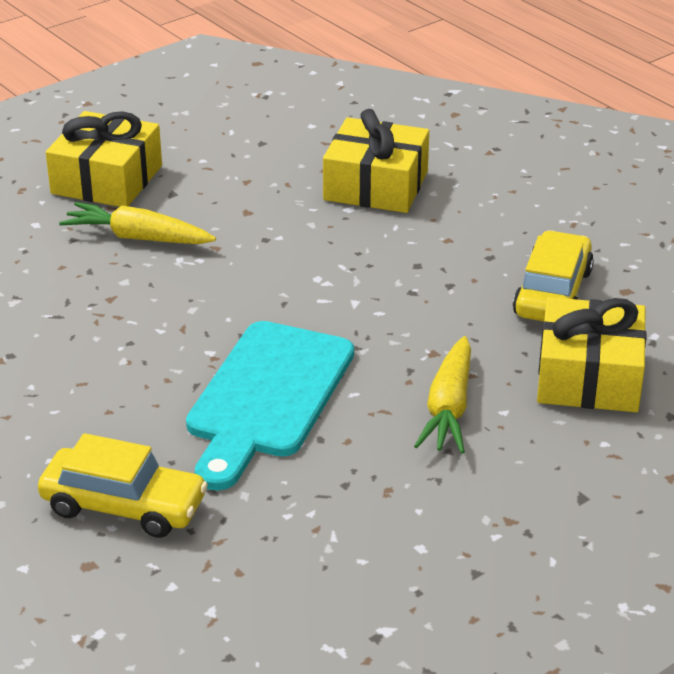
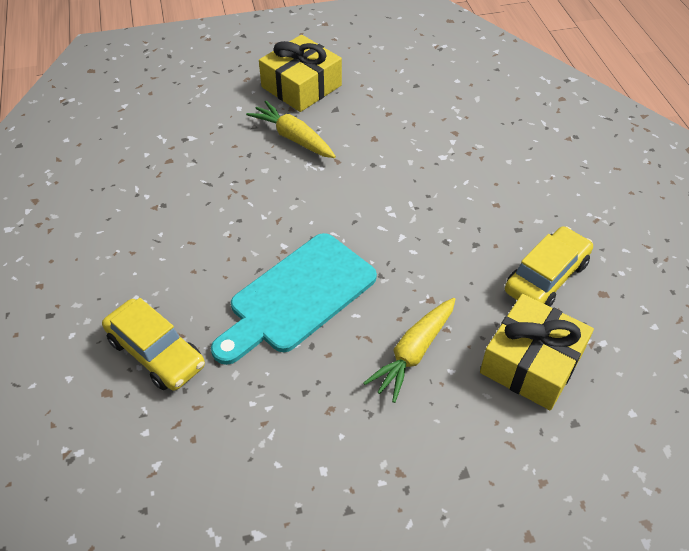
camera: 25 degrees right, 15 degrees up
(376, 185) = (472, 143): yellow gift -> none

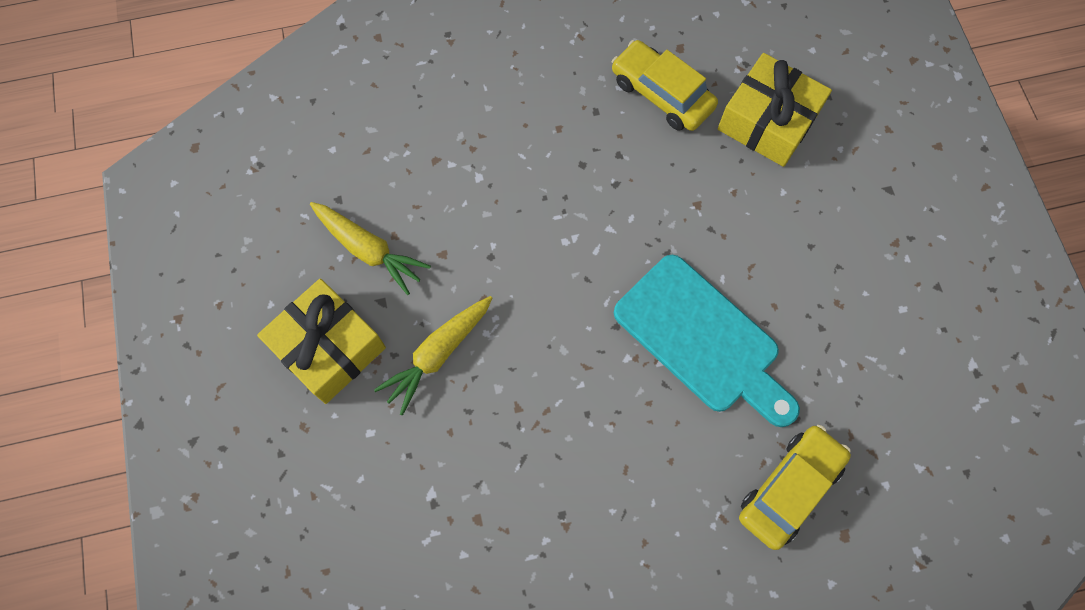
camera: 90 degrees left, 20 degrees up
(413, 353) = (766, 224): yellow carrot -> yellow carrot (369, 250)

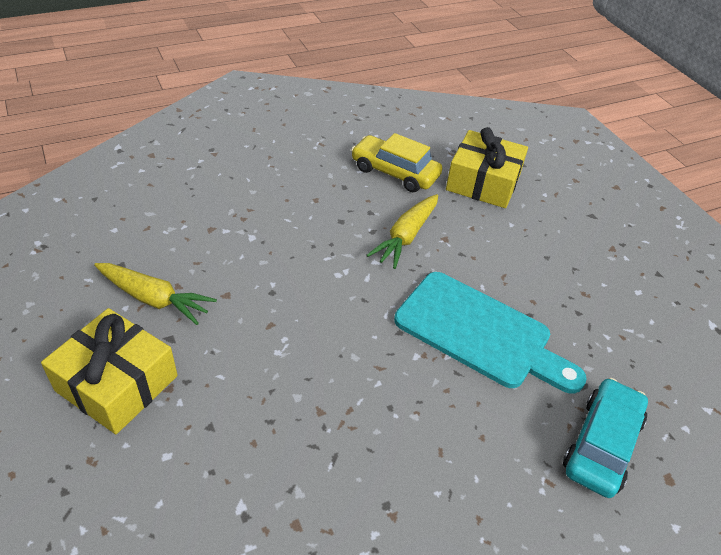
camera: 15 degrees left, 25 degrees down
(438, 354) = (232, 375): yellow carrot -> yellow carrot (406, 237)
(789, 488) = (601, 444): yellow car -> turquoise car

